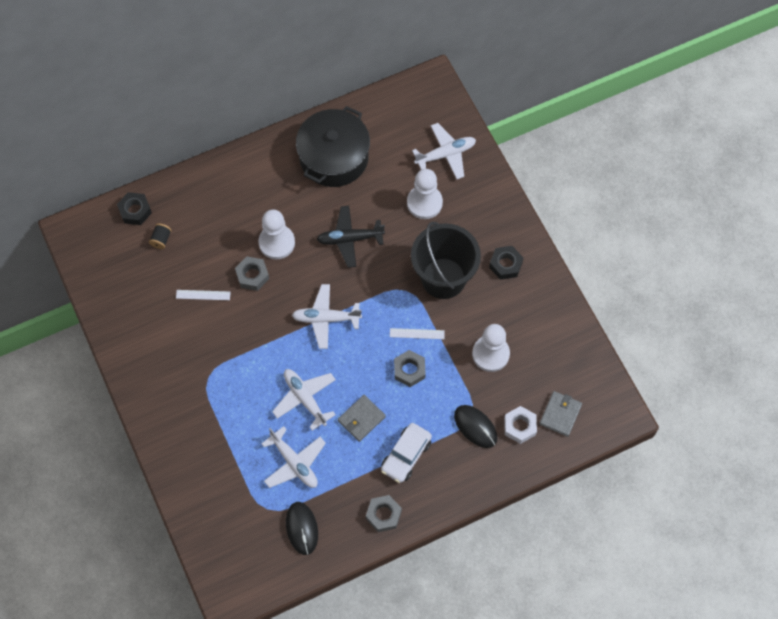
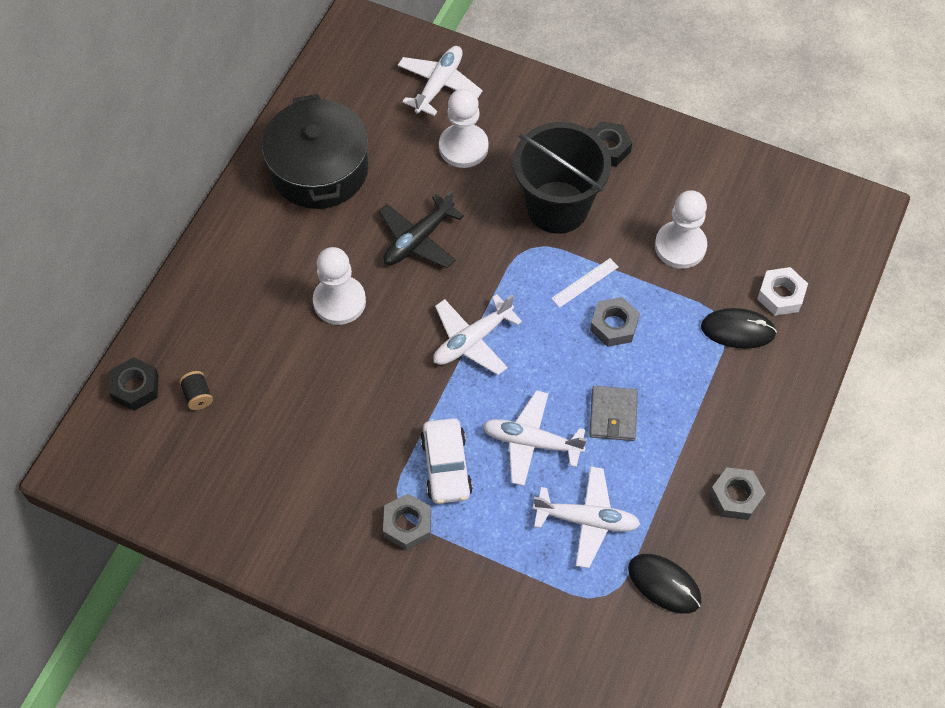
camera: 40 degrees left, 5 degrees down
(203, 295) = (306, 419): white ruler -> none
(252, 275) = (345, 356): grey nut -> grey nut (407, 525)
(406, 455) = (697, 415): white car -> white car (446, 466)
(560, 414) = (807, 253): grey wallet -> none

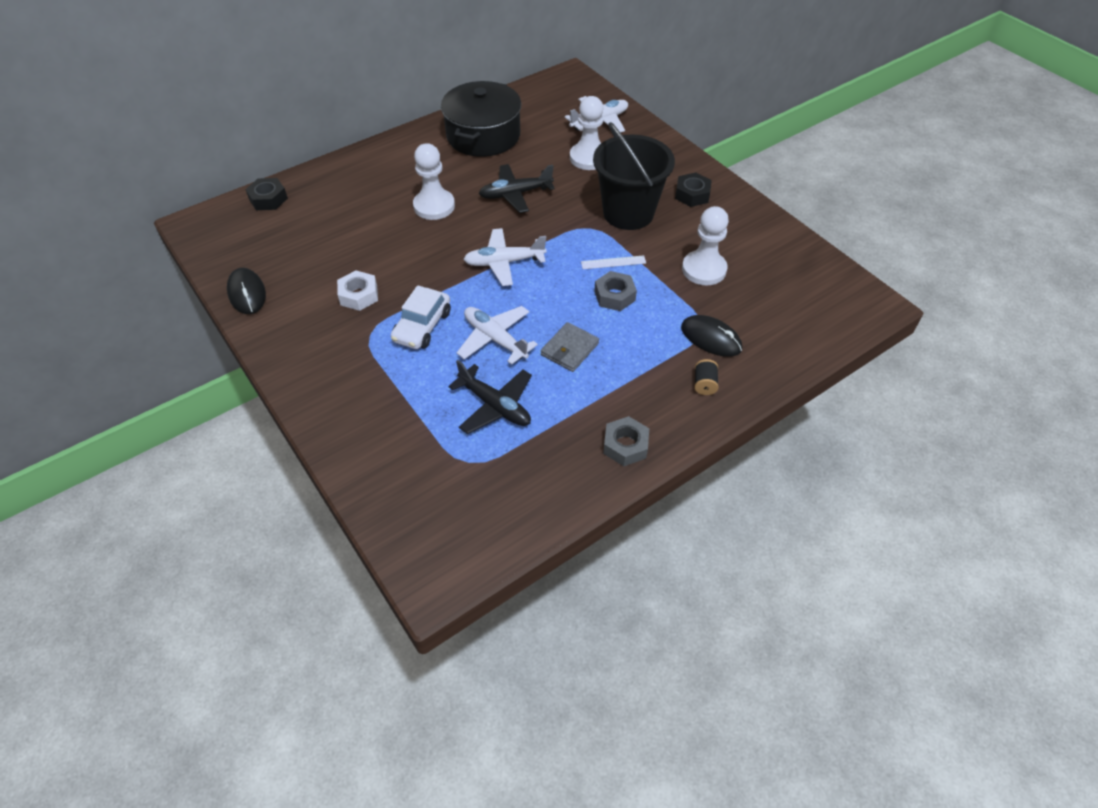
camera: 30 degrees right, 10 degrees down
(198, 395) = (300, 218): black spool -> black spool (704, 384)
(407, 525) = (365, 348): grey nut -> none
(586, 520) = (495, 405): white plane -> black plane
(664, 584) = (520, 477): black mouse -> black mouse (247, 293)
(780, 295) = (763, 331): white nut -> white nut (359, 295)

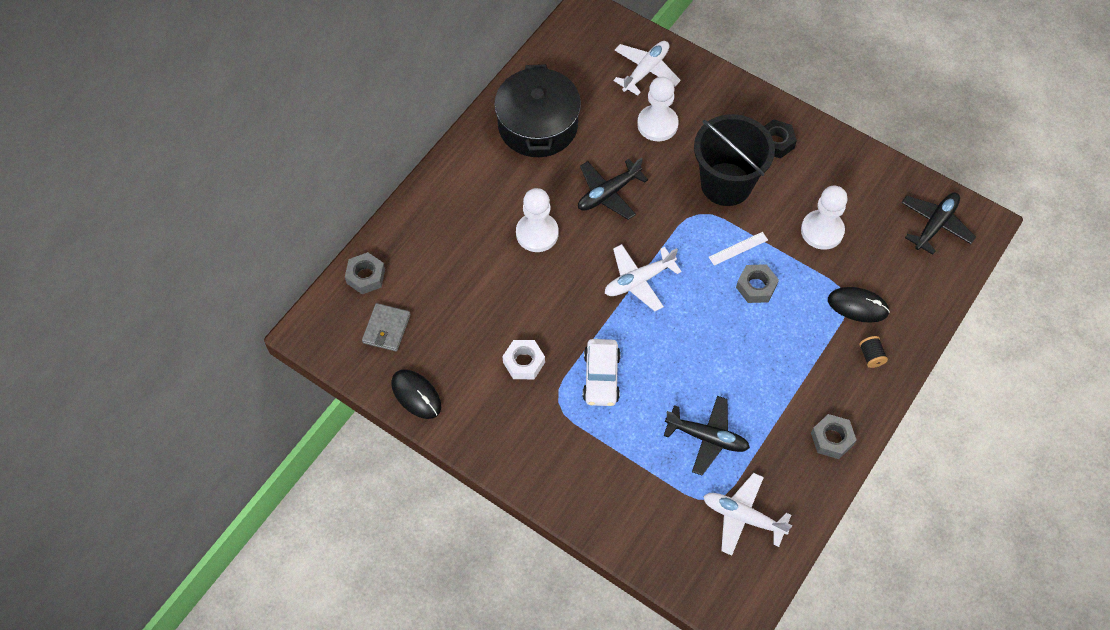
camera: 20 degrees left, 10 degrees up
(268, 199) = (366, 276): black nut -> grey nut
(495, 339) = (673, 369): white plane -> white plane (743, 517)
(570, 349) = (743, 358): grey wallet -> grey wallet (386, 329)
(824, 293) = (935, 225): none -> black plane

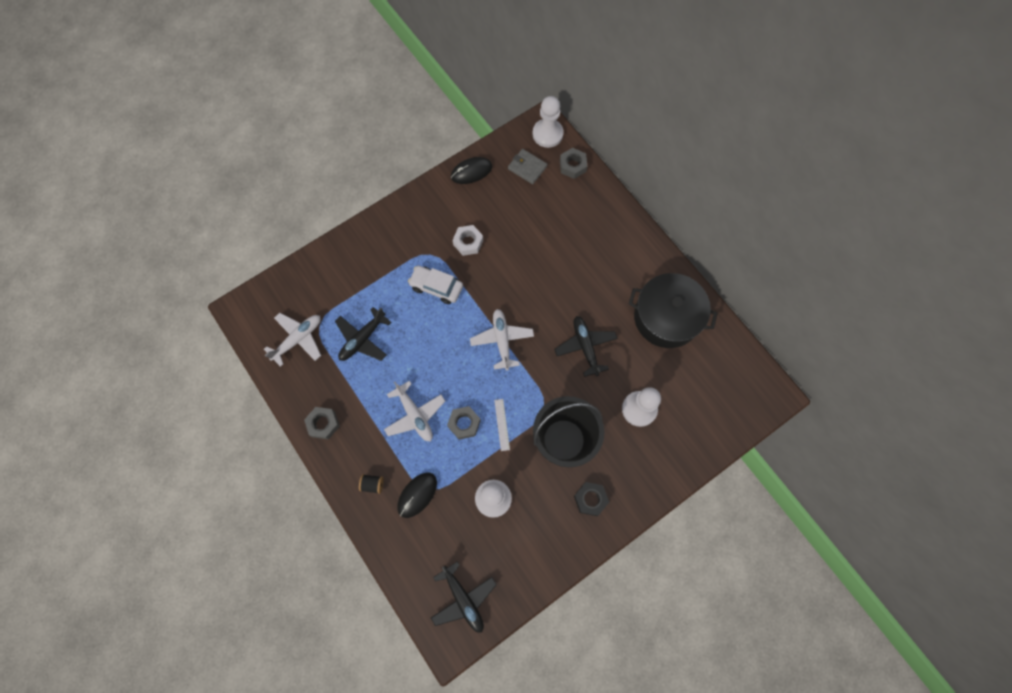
camera: 110 degrees right, 10 degrees up
(537, 233) = (568, 284): white pawn -> white pawn (547, 134)
(646, 71) = (697, 421): white plane -> white plane (415, 415)

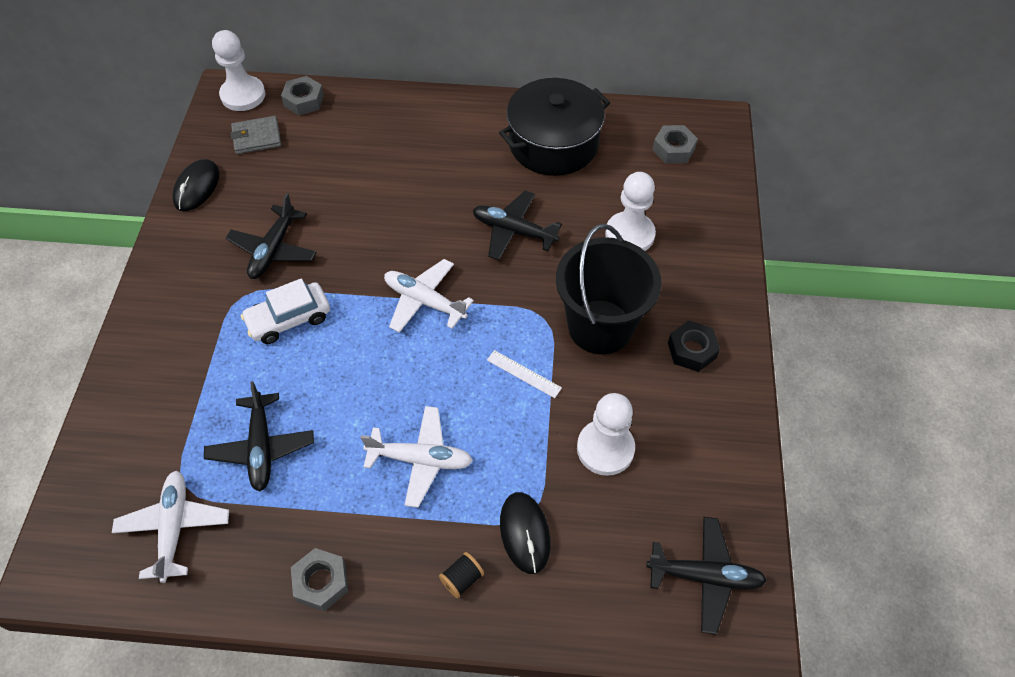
camera: 50 degrees left, 15 degrees down
(464, 423) = (484, 412): grey nut -> grey nut (673, 149)
(468, 242) = (273, 249): white nut -> black plane

